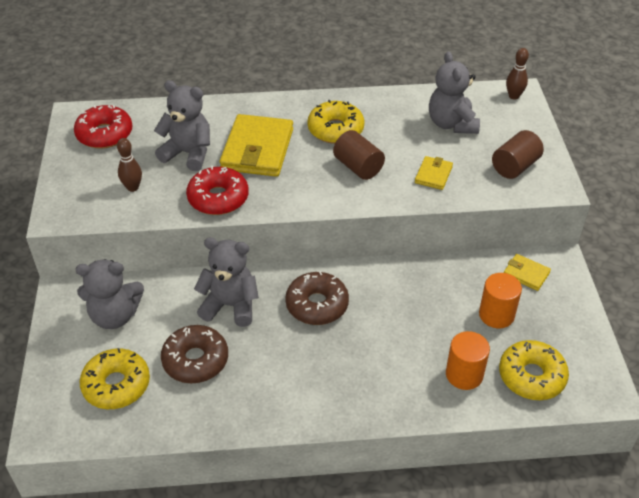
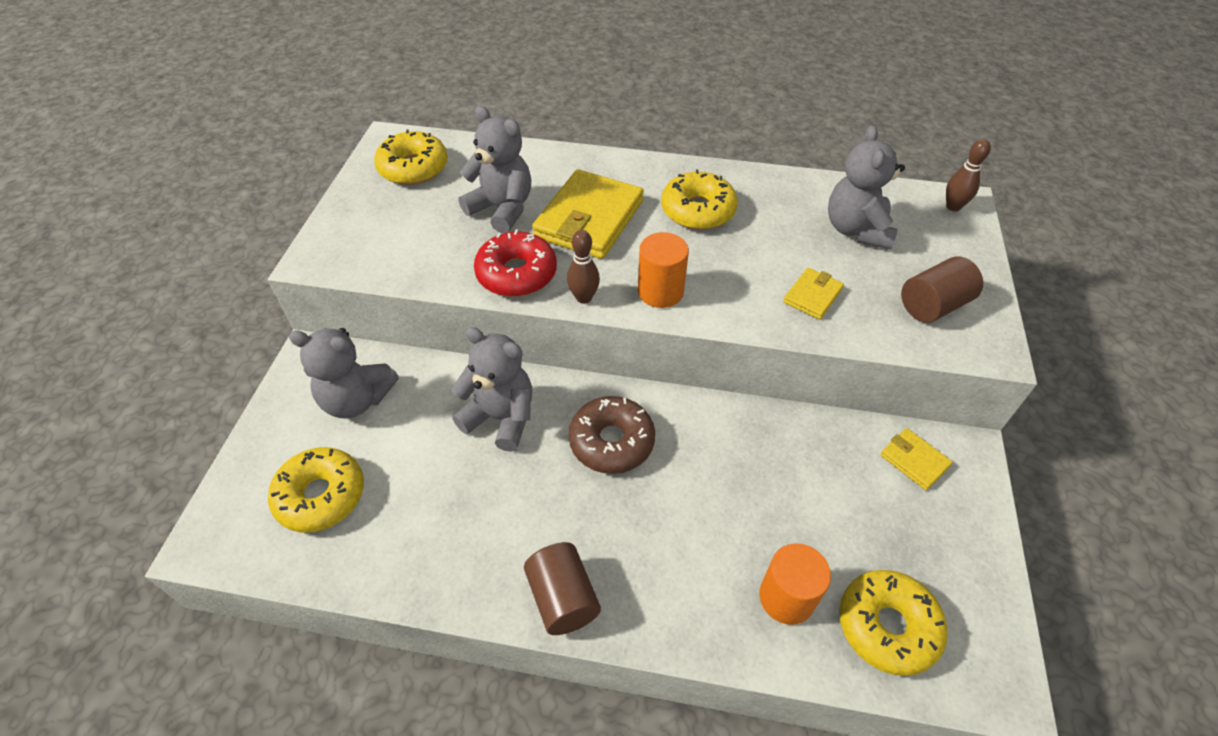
camera: 15 degrees right, 5 degrees up
(104, 134) = (413, 168): red donut -> yellow donut
(133, 187) = (418, 240): brown bowling pin -> brown bowling pin (584, 298)
(195, 360) = (430, 485): brown donut -> none
(358, 167) = (712, 266): brown cylinder -> brown cylinder (563, 598)
(496, 315) = (856, 514): orange cylinder -> orange cylinder (660, 291)

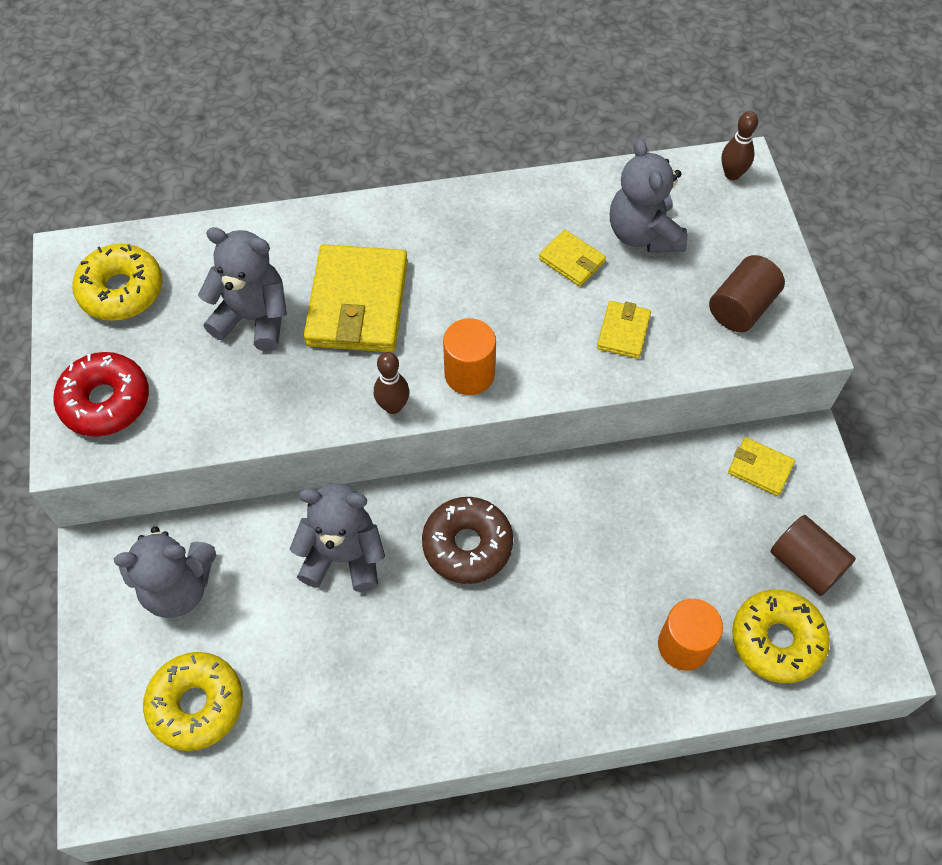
camera: 20 degrees left, 10 degrees up
(516, 274) = (309, 399): red donut -> red donut (105, 401)
(563, 598) = (483, 719): brown cylinder -> brown cylinder (805, 564)
(698, 210) = (471, 257): yellow donut -> none
(784, 233) = (571, 260): none -> yellow wallet

